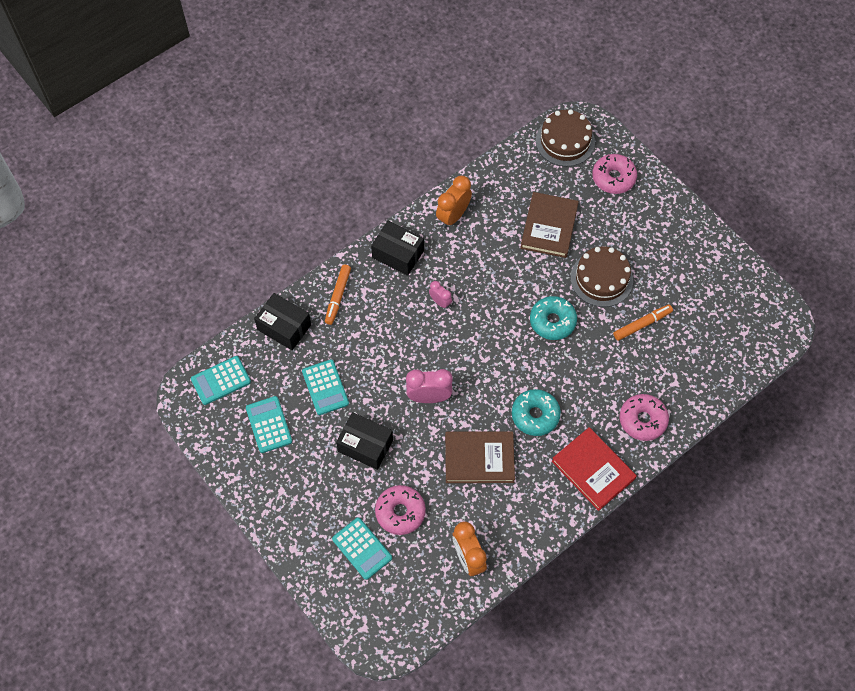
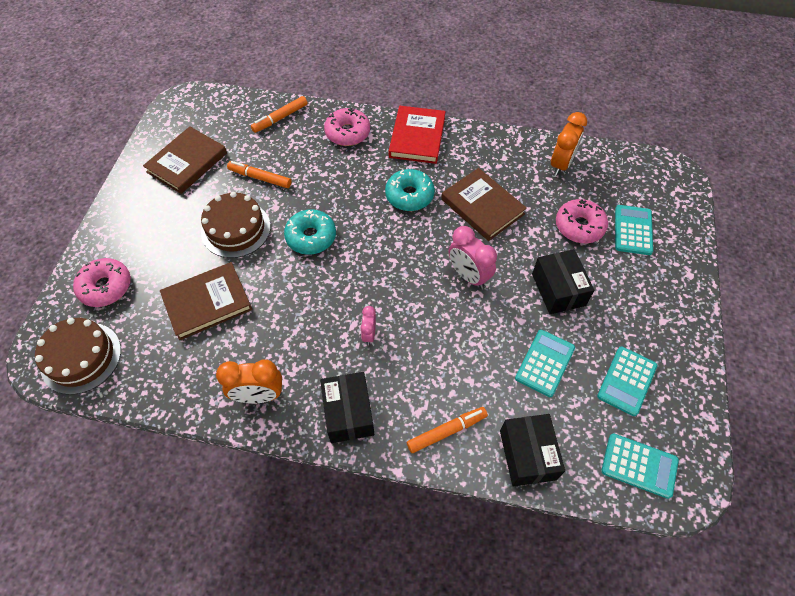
camera: 130 degrees left, 5 degrees down
(701, 285) = (187, 162): none -> brown book
(703, 381) = (280, 118): none -> orange marker

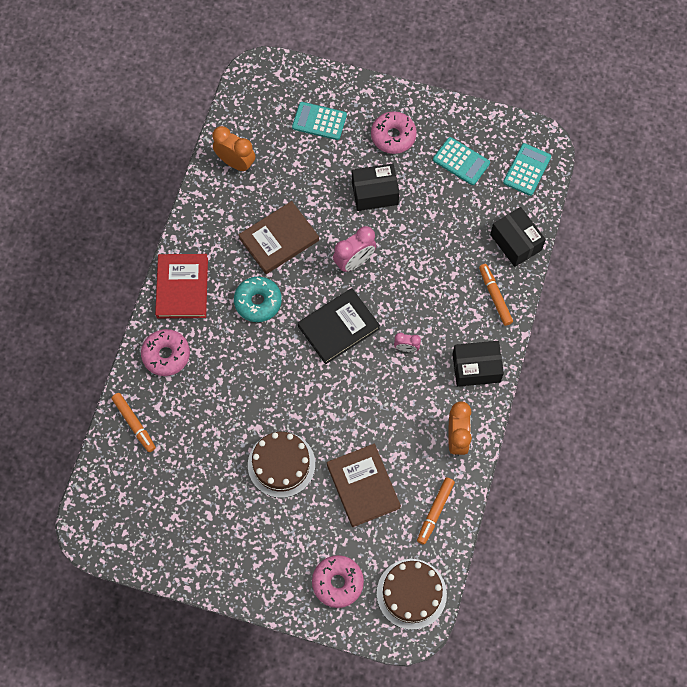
camera: 85 degrees left, 10 degrees up
(187, 162) = (186, 519): brown book -> none
(260, 178) = (218, 443): orange marker -> orange marker (435, 511)
(311, 237) = (298, 394): turquoise donut -> none
(388, 267) = (338, 327): none -> black book
(417, 137) = (182, 287): red book -> red book turned 75 degrees clockwise
(527, 455) = (515, 242): black box -> black box turned 60 degrees clockwise
(545, 363) = (442, 216): turquoise calculator -> none
(579, 226) = (310, 163): pink donut -> pink donut (393, 136)

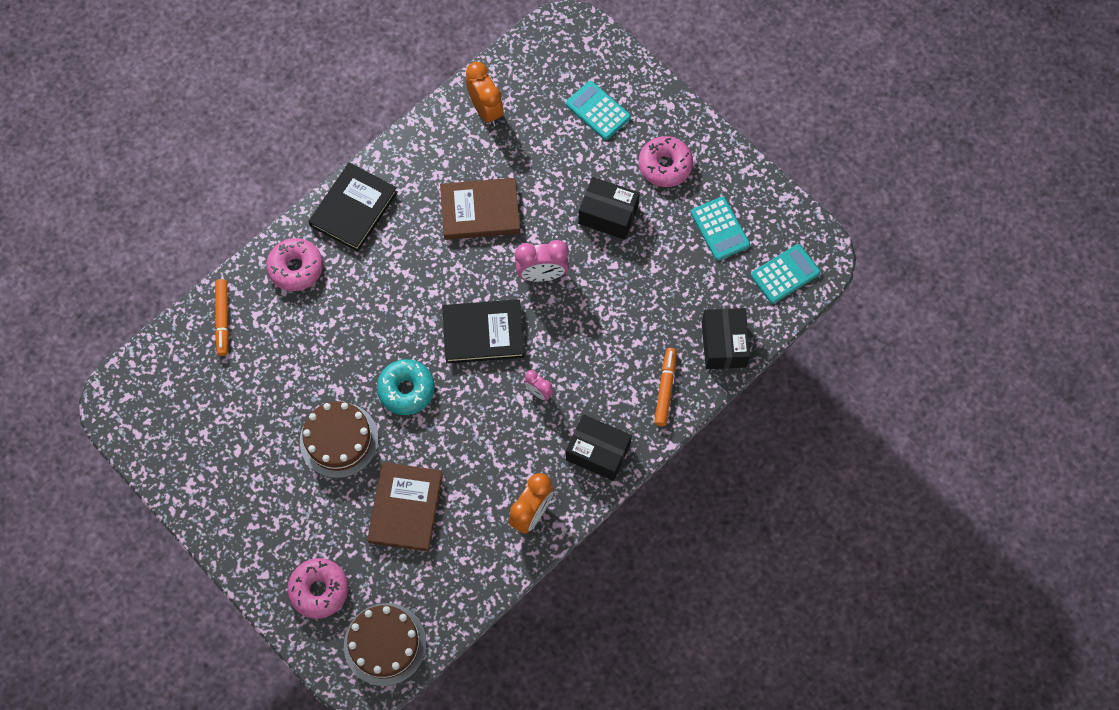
camera: 30 degrees right, 0 degrees up
(182, 287) = (354, 209): red book -> black book
(258, 302) = (419, 263): turquoise donut -> turquoise donut (406, 390)
(435, 511) = (461, 575): orange marker -> none

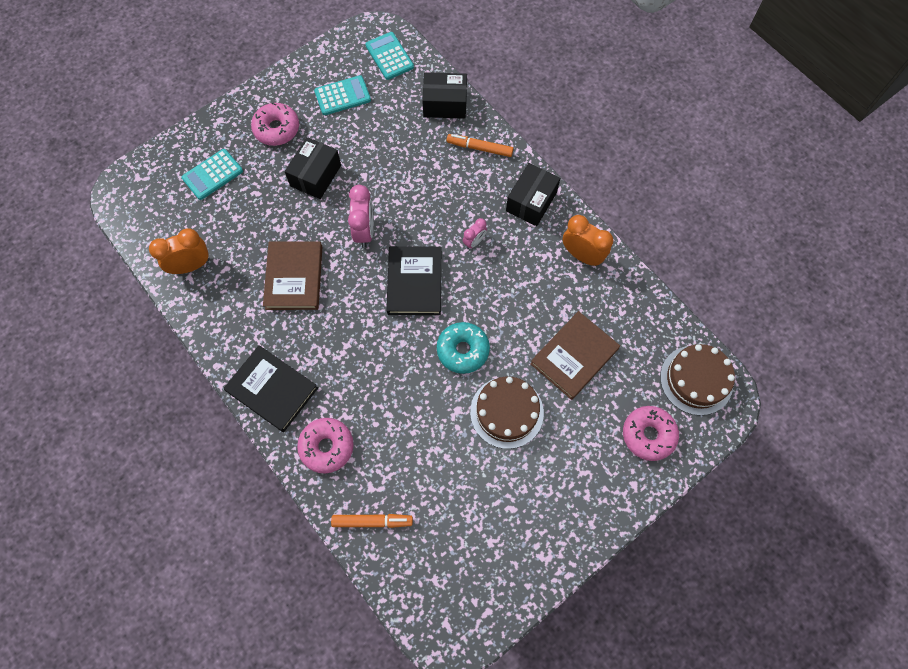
camera: 85 degrees left, 0 degrees up
(406, 508) = (574, 356): brown book -> brown book turned 60 degrees counterclockwise

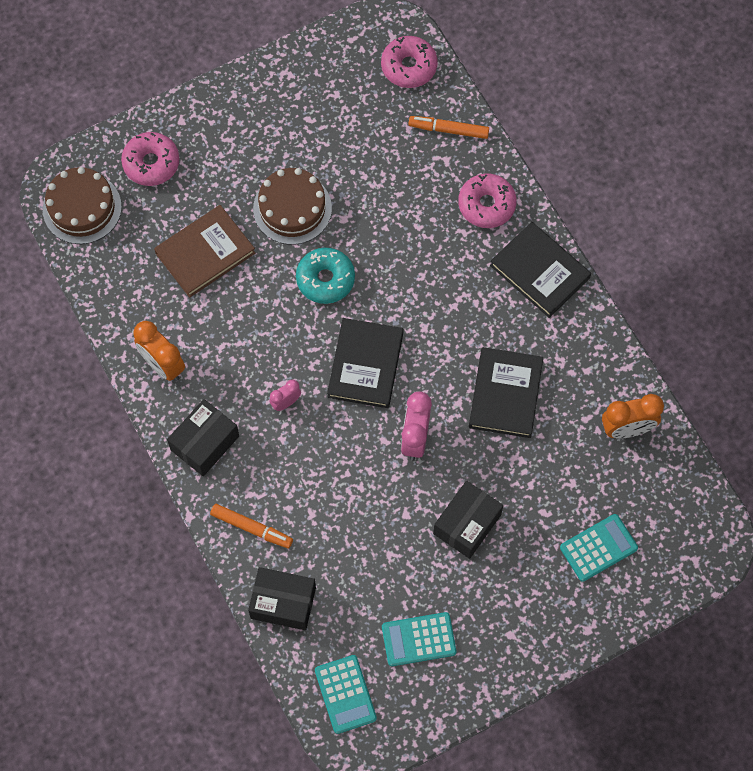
camera: 170 degrees left, 0 degrees up
(277, 129) = (511, 602): pink donut -> pink donut (409, 67)
(294, 277) = (505, 394): brown book -> black book

